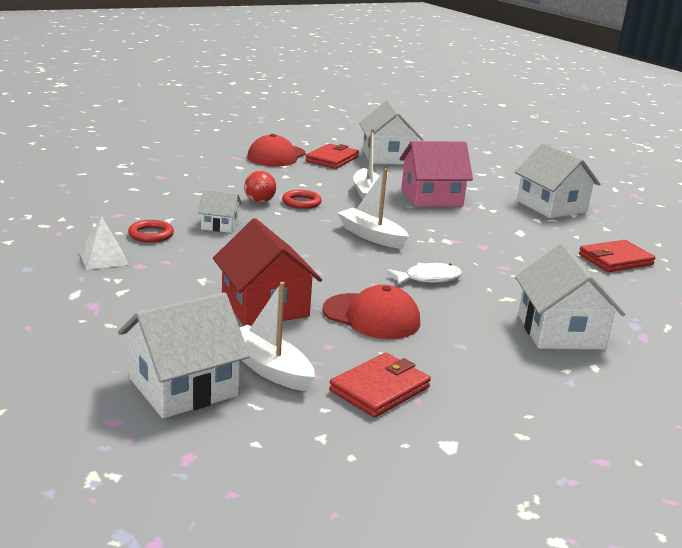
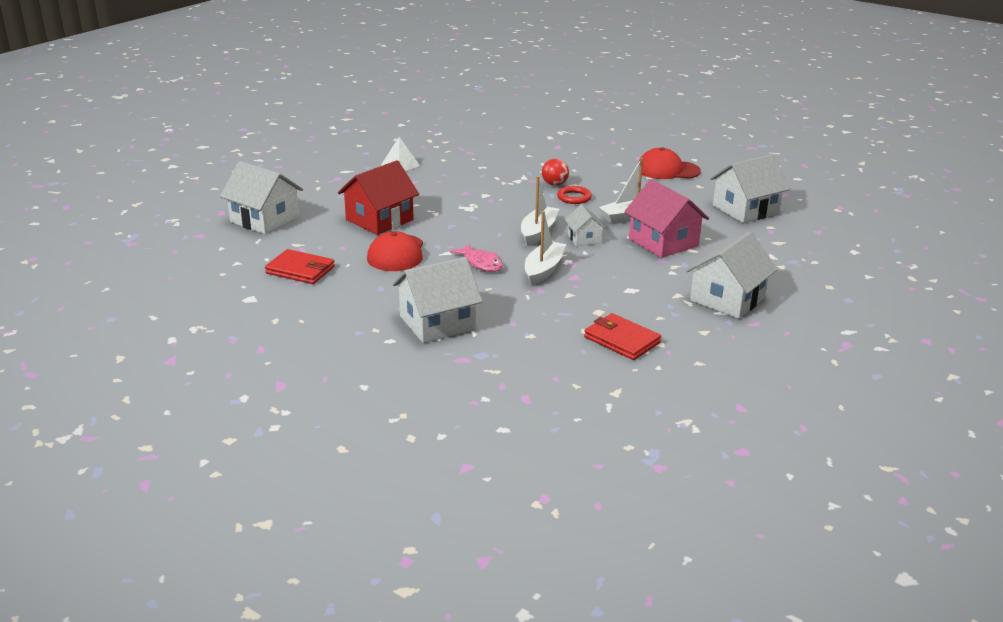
camera: 70 degrees right, 5 degrees up
(151, 234) = (450, 168): red ring -> none
(220, 225) = (492, 182): white house -> white house (584, 239)
(269, 368) = (301, 236): white boat -> white boat (543, 270)
(332, 159) = (697, 190): red wallet -> none
(428, 278) = (481, 263): white fish -> pink fish

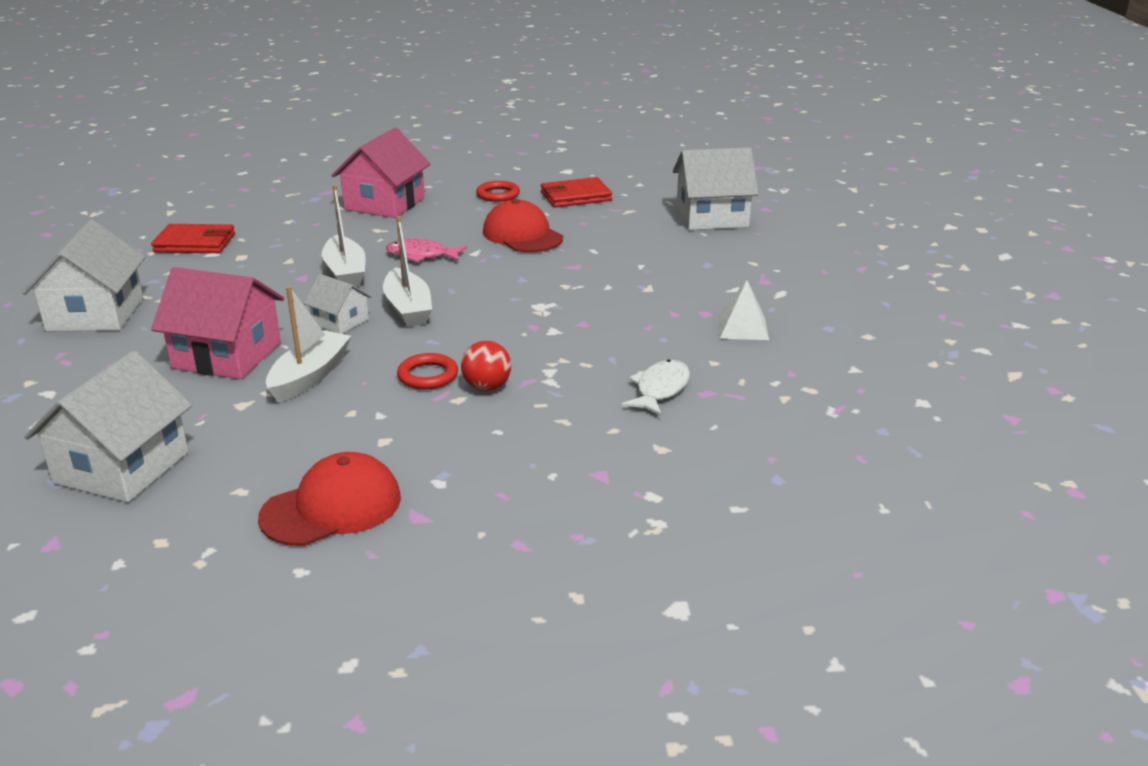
camera: 140 degrees right, 0 degrees up
(345, 295) = (498, 195): none -> red ring
(379, 220) = (607, 256): red house -> none
(437, 323) = (384, 204): white house -> pink house
(485, 159) = (660, 389): none -> white fish

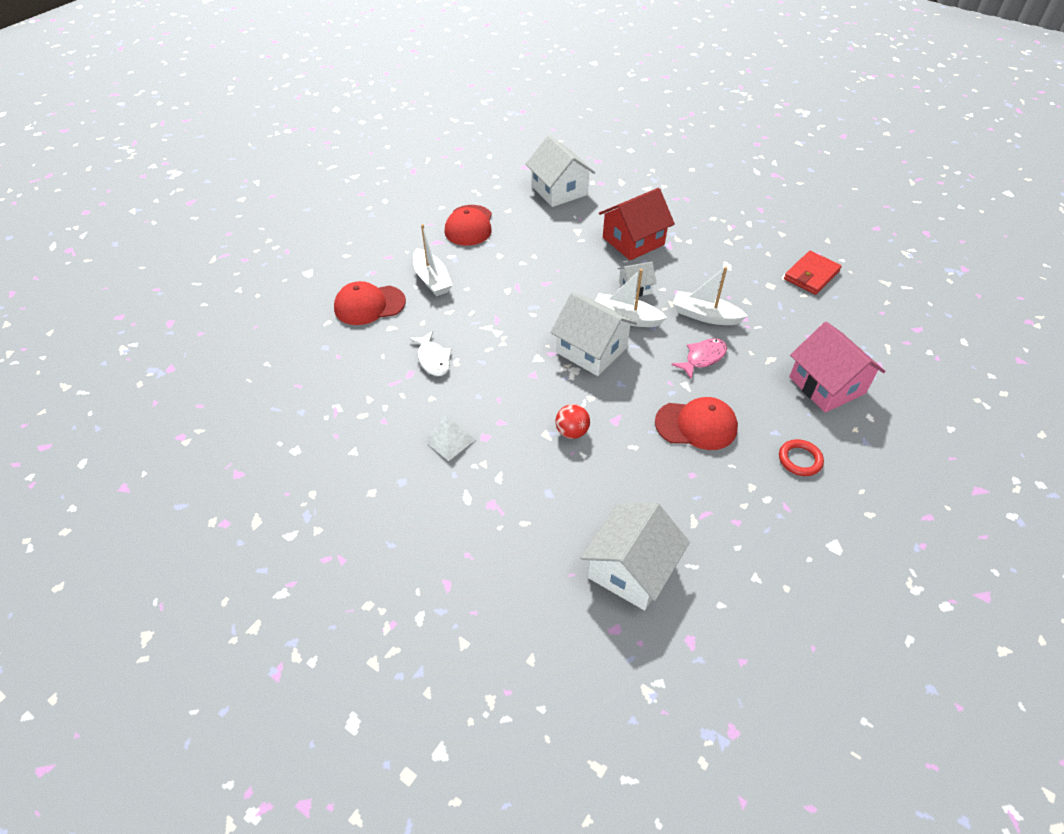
camera: 130 degrees right, 20 degrees up
(95, 314) = (727, 217): white house -> white house (591, 350)
(227, 355) = (633, 241): pink house -> red house
(310, 376) = (582, 257): white boat -> white boat (432, 279)
(428, 376) = (540, 291): red ring -> none
(487, 387) = (507, 304): red ball -> red ball (572, 432)
(575, 196) = (757, 508): red wallet -> none
(650, 492) = (369, 305): none -> red cap

